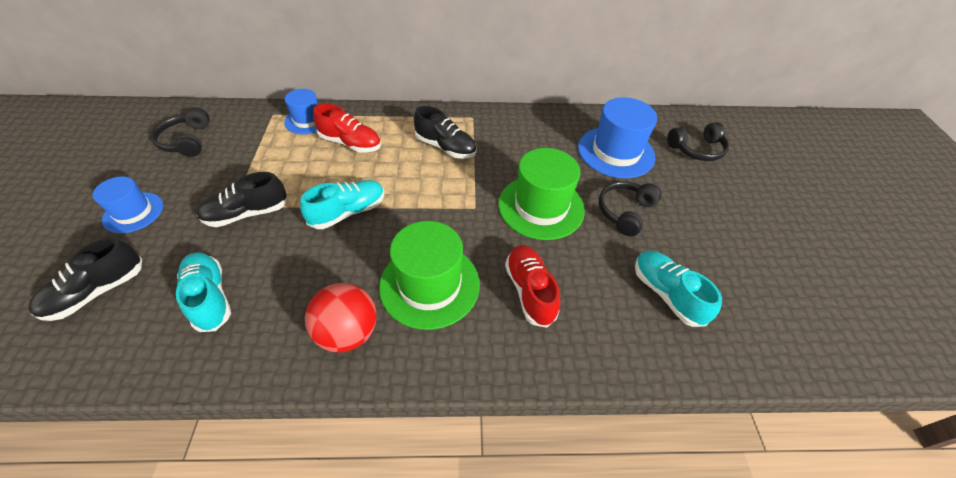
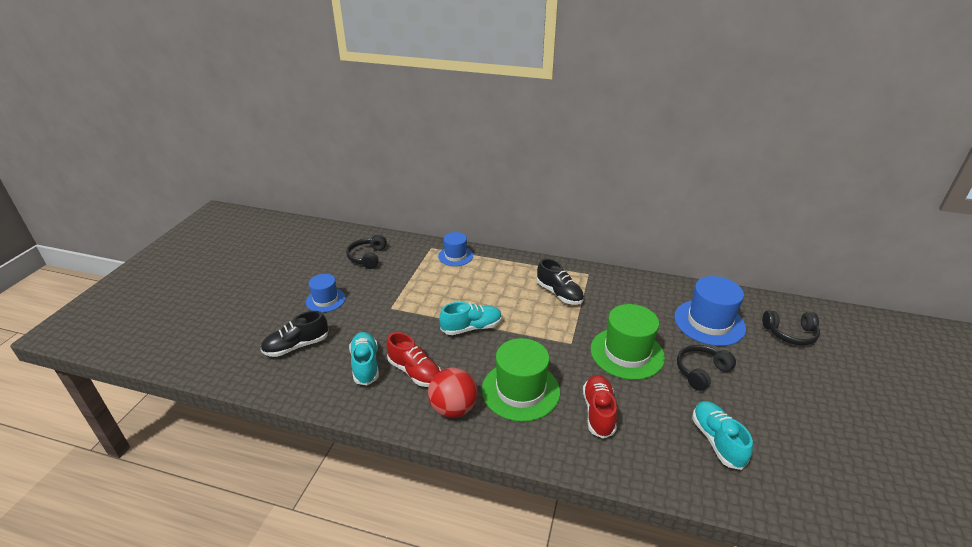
camera: 20 degrees right, 15 degrees down
(247, 213) = (400, 315): black shoe -> none
(350, 143) = (484, 278): red shoe -> red shoe (415, 372)

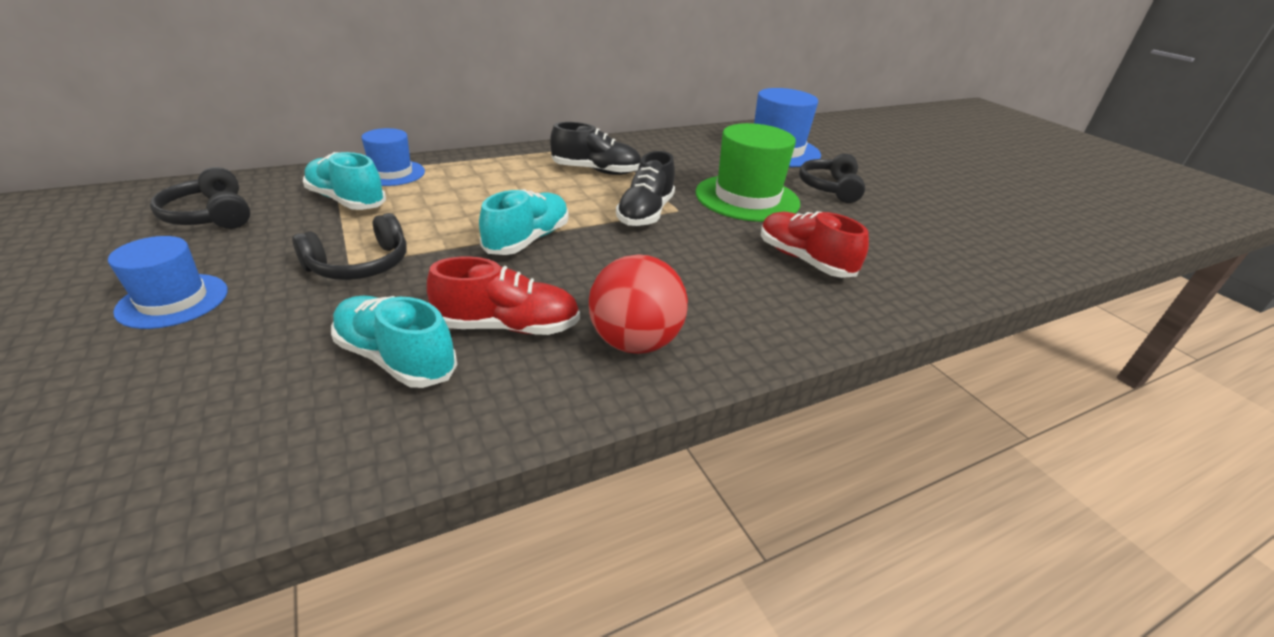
camera: 45 degrees left, 0 degrees up
(296, 346) = (175, 401): black shoe -> black shoe (645, 213)
(520, 390) = (692, 279): green hat -> none
(717, 441) = (928, 235): turquoise shoe -> turquoise shoe (347, 201)
(790, 333) = (844, 139): black headphones -> black headphones (360, 265)

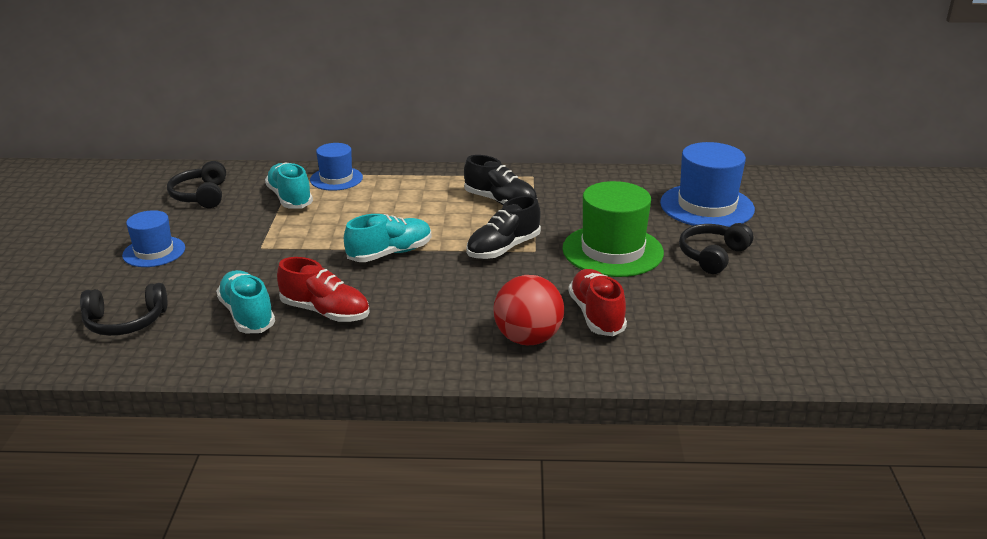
camera: 30 degrees right, 5 degrees down
(360, 265) = (267, 250): black headphones -> black headphones (125, 322)
(635, 342) = (397, 342): red ball -> red ball (528, 338)

